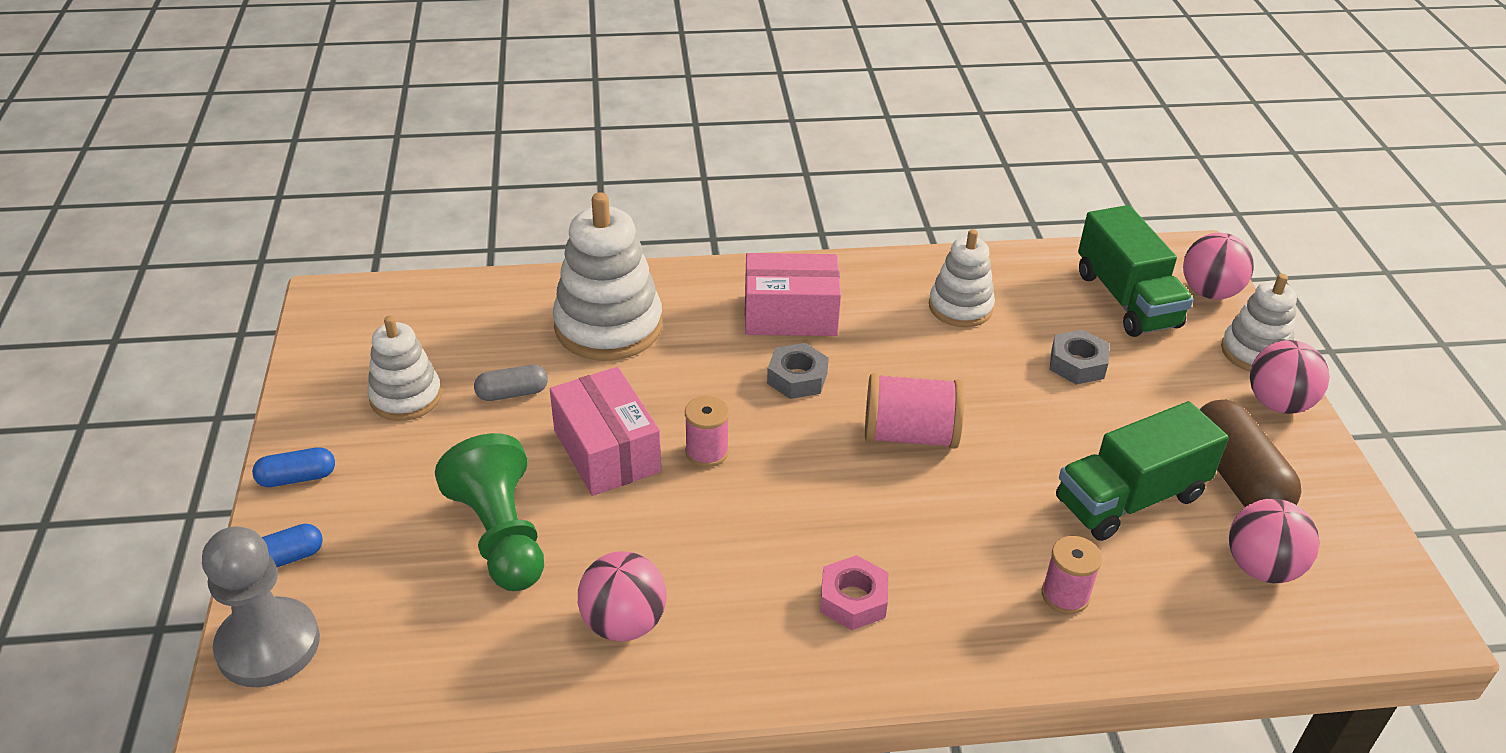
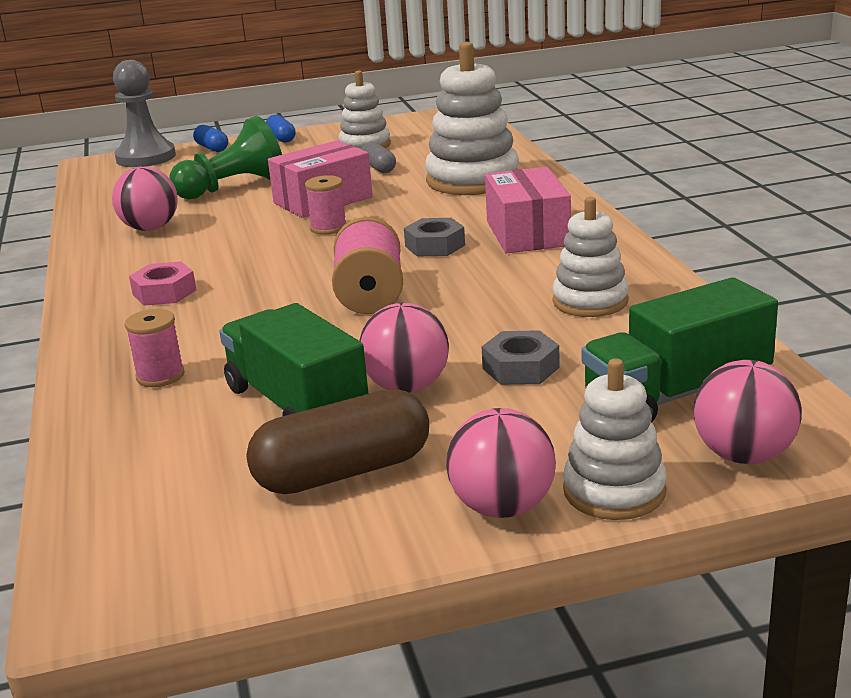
camera: 85 degrees right, 15 degrees down
(1261, 567) = (191, 485): pink ball -> pink ball (407, 387)

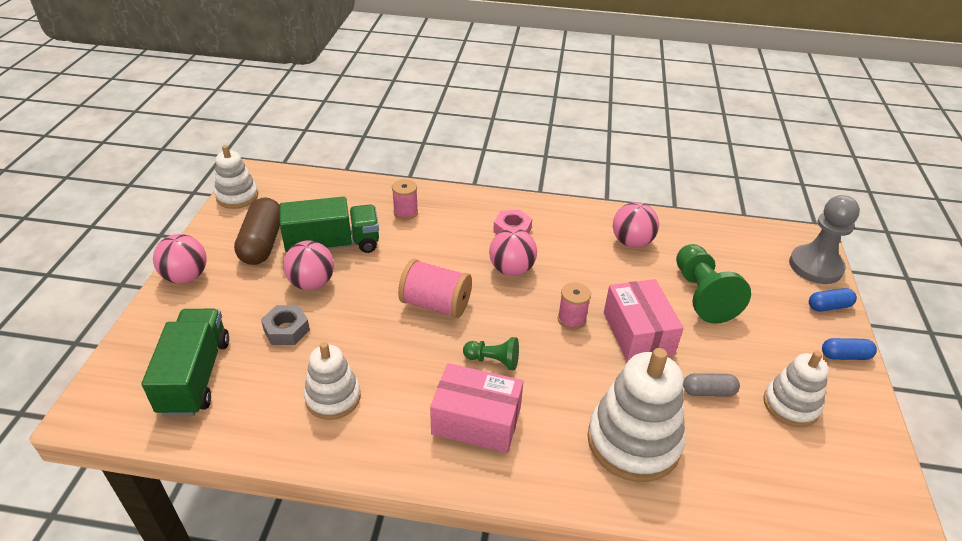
camera: 110 degrees right, 15 degrees up
(435, 246) = (493, 360): grey nut -> green pawn
(614, 491) = (155, 312): white stacking toy -> white stacking toy (237, 197)
(743, 455) = (124, 369): pink ball -> pink ball (511, 269)

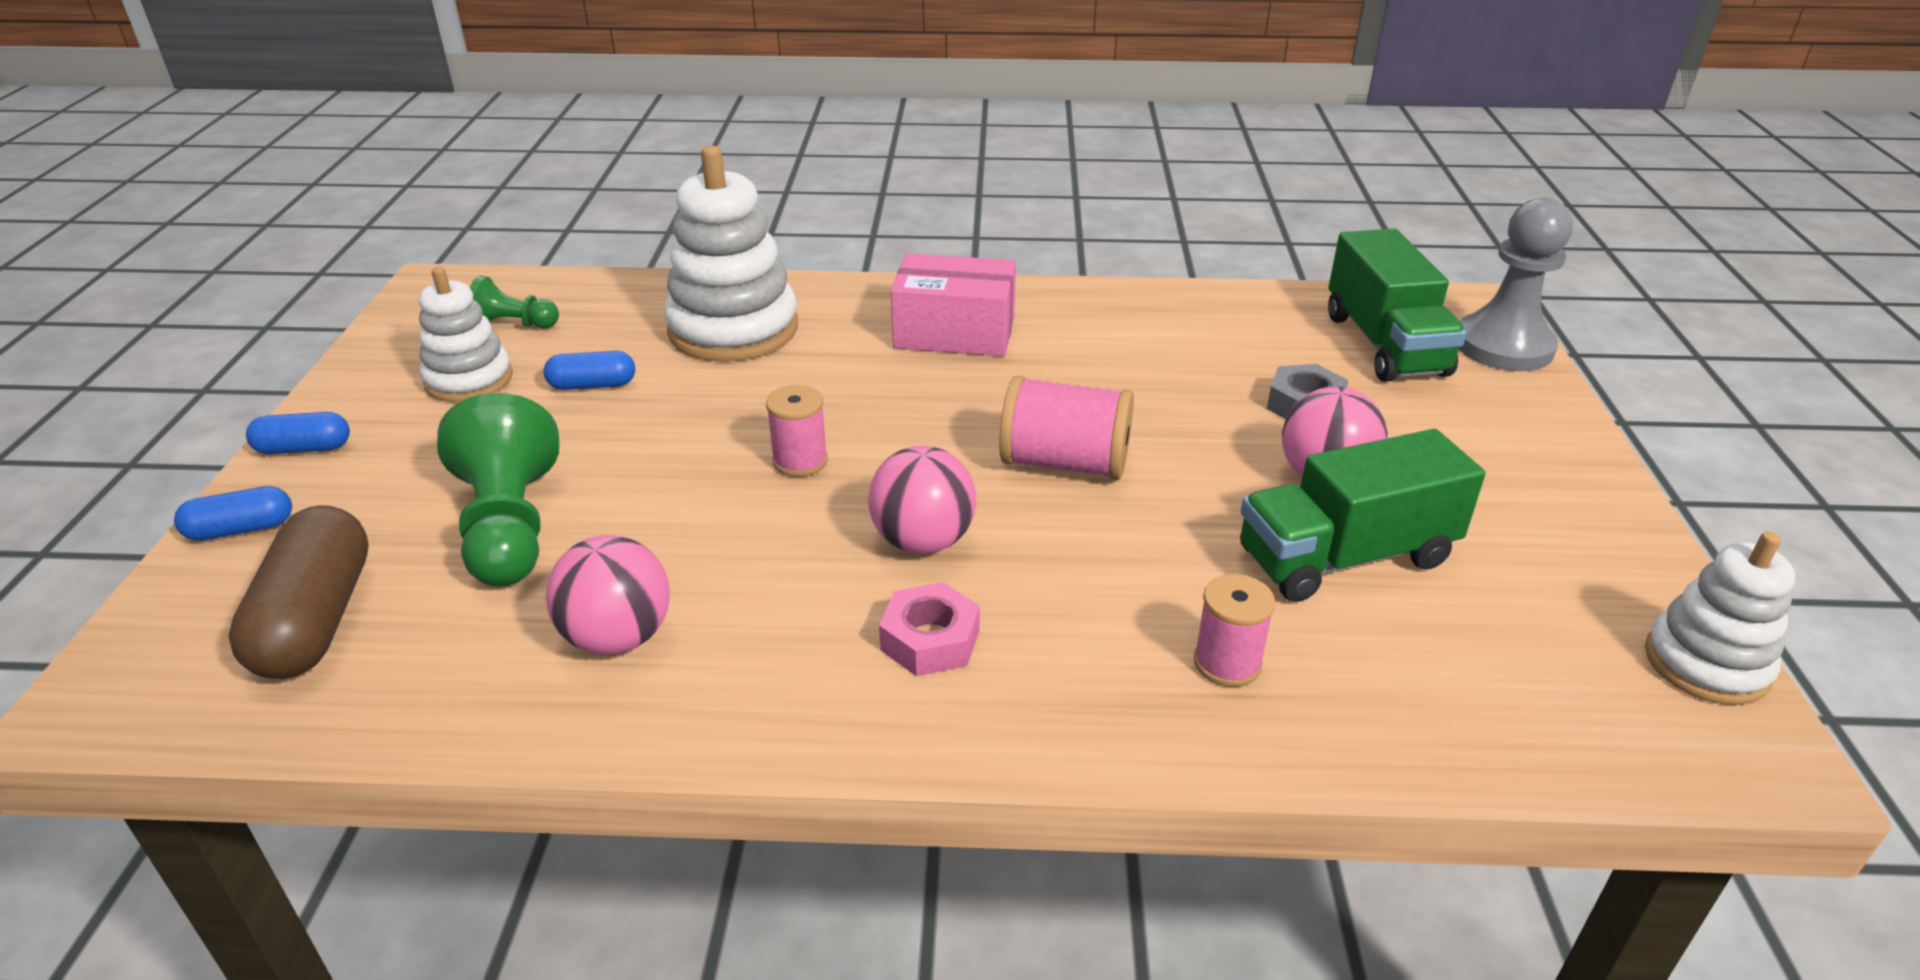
camera: 175 degrees right, 5 degrees down
(186, 277) = (1574, 467): pink ball -> none
(262, 243) = (1503, 545): brown capsule -> brown capsule (316, 620)
(333, 397) = (1168, 338): white stacking toy -> none
(493, 360) = (940, 394): green pawn -> green pawn (514, 324)
(638, 333) = (678, 450): pink box -> none
(708, 392) = (592, 385): grey capsule -> blue capsule
(815, 266) = (172, 619): grey pawn -> grey pawn (1503, 346)

